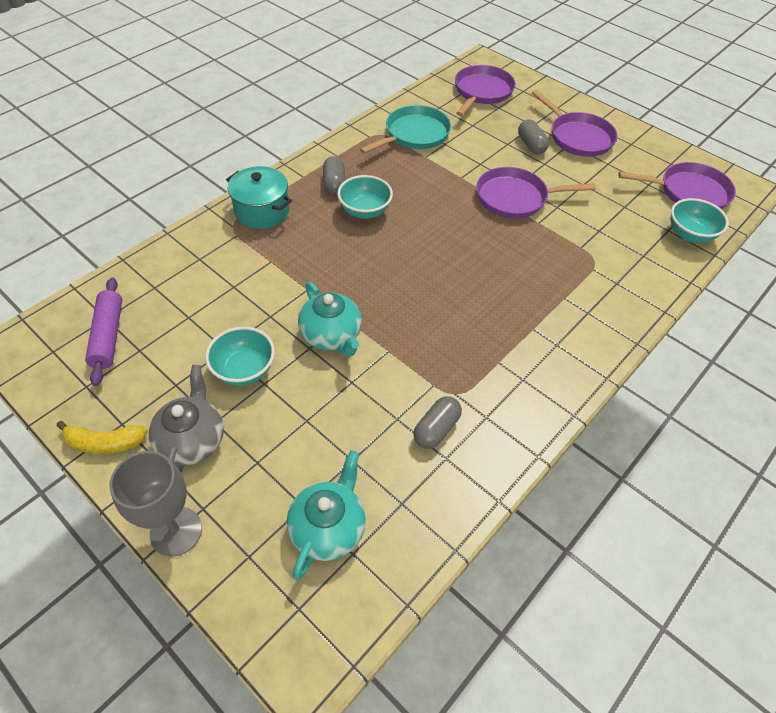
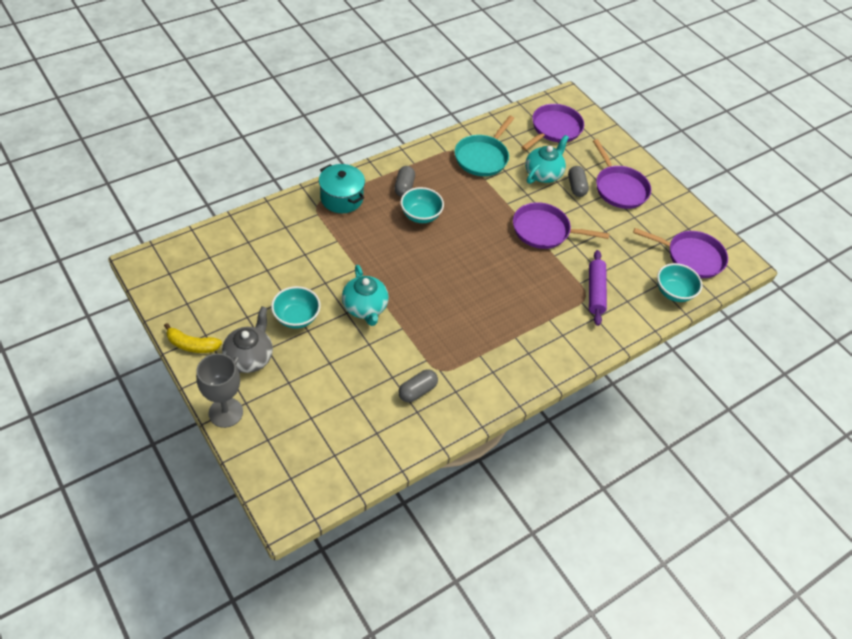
camera: 10 degrees right, 0 degrees up
(108, 336) = (209, 271): purple rolling pin -> purple rolling pin (595, 292)
(328, 528) = (323, 435): turquoise teapot -> turquoise teapot (543, 174)
(414, 134) = (482, 157): turquoise pan -> turquoise pan turned 150 degrees clockwise

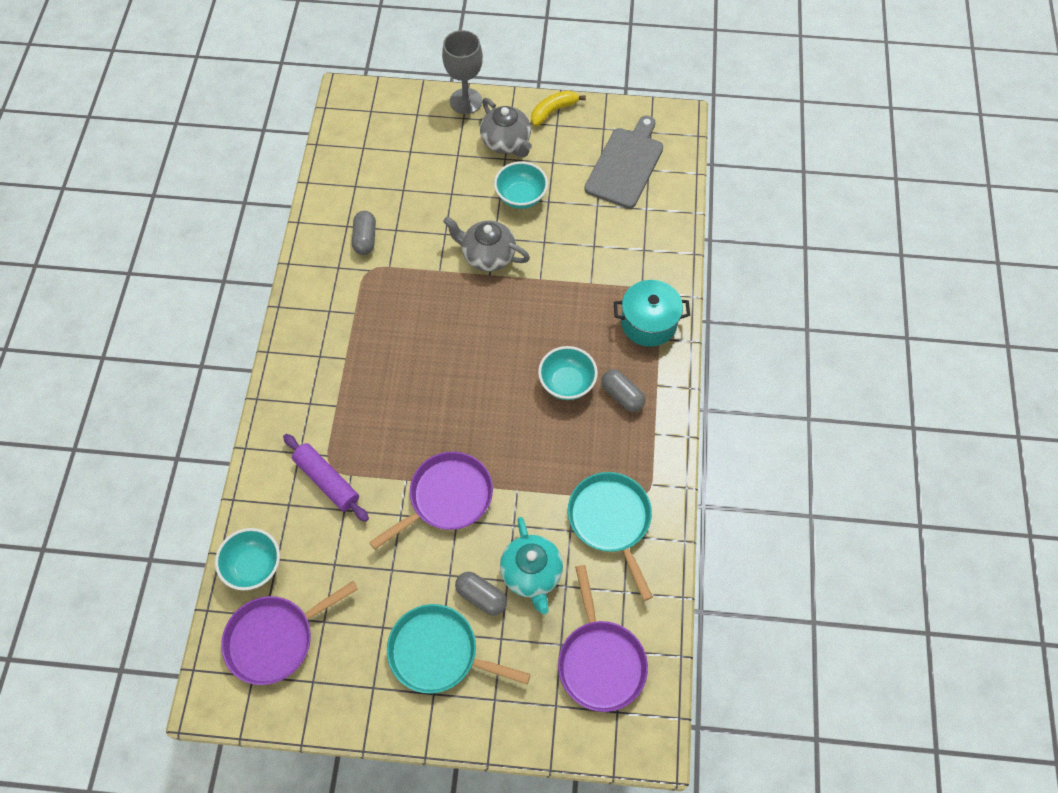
camera: 135 degrees right, 10 degrees up
(215, 272) = (626, 165): none -> grey cutting board
(365, 307) = (487, 255): turquoise teapot -> grey teapot
(619, 188) = (438, 653): purple pan -> turquoise pan

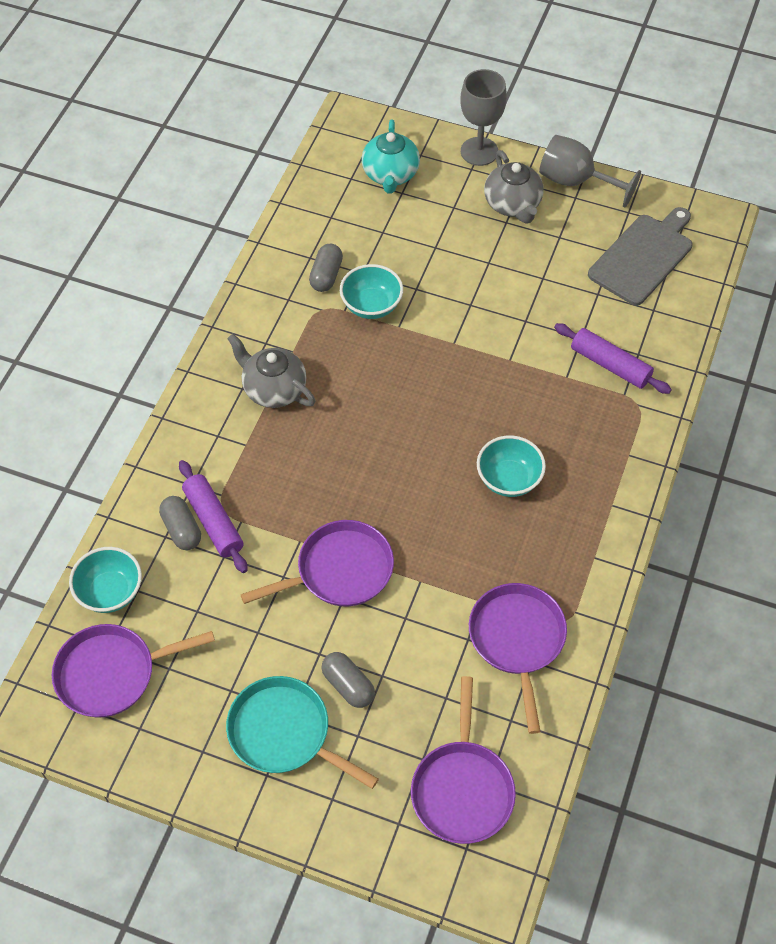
camera: 15 degrees right, 5 degrees down
(487, 255) = (457, 322): grey teapot -> grey teapot (274, 389)
(521, 197) = (513, 267): turquoise bowl -> turquoise bowl (371, 305)
(531, 574) = (411, 675): turquoise teapot -> turquoise teapot (390, 174)
(553, 111) = (576, 182): yellow banana -> grey goblet
(611, 521) = (517, 640): turquoise pan -> purple pan
(622, 396) = (568, 507): grey capsule -> grey capsule (182, 529)
(624, 264) = (610, 365): none -> purple rolling pin
(648, 323) = (621, 435): turquoise pot -> none

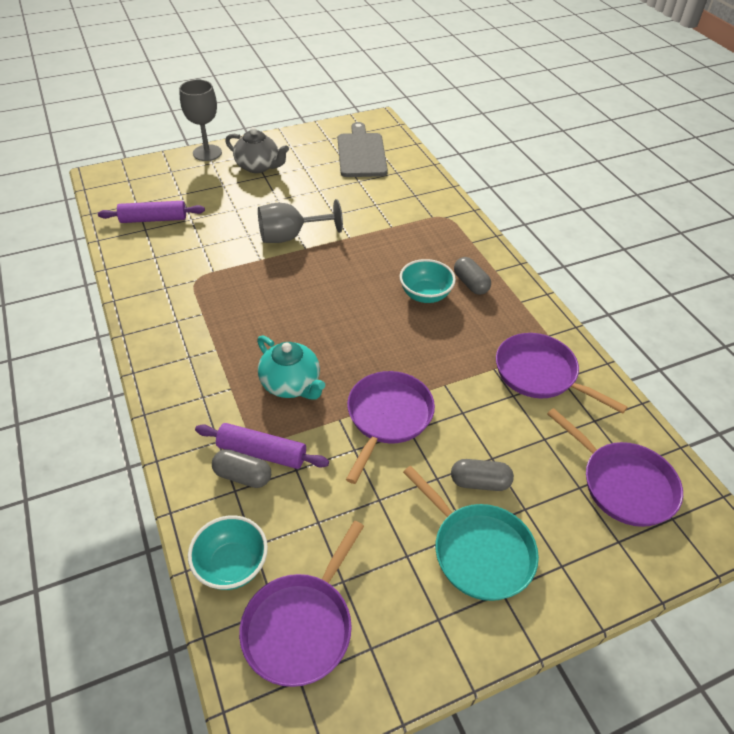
camera: 45 degrees left, 10 degrees down
(274, 389) = (213, 342): grey teapot -> none
(284, 733) = (478, 551): turquoise pan -> turquoise pan turned 120 degrees counterclockwise
(326, 275) = (178, 260): grey capsule -> grey capsule (470, 284)
(371, 305) = (229, 259): turquoise bowl -> none
(390, 174) = (162, 189): turquoise teapot -> turquoise teapot (291, 384)
(576, 182) = (282, 140): grey goblet -> grey goblet (290, 236)
(610, 365) = (407, 208): purple rolling pin -> purple rolling pin (154, 219)

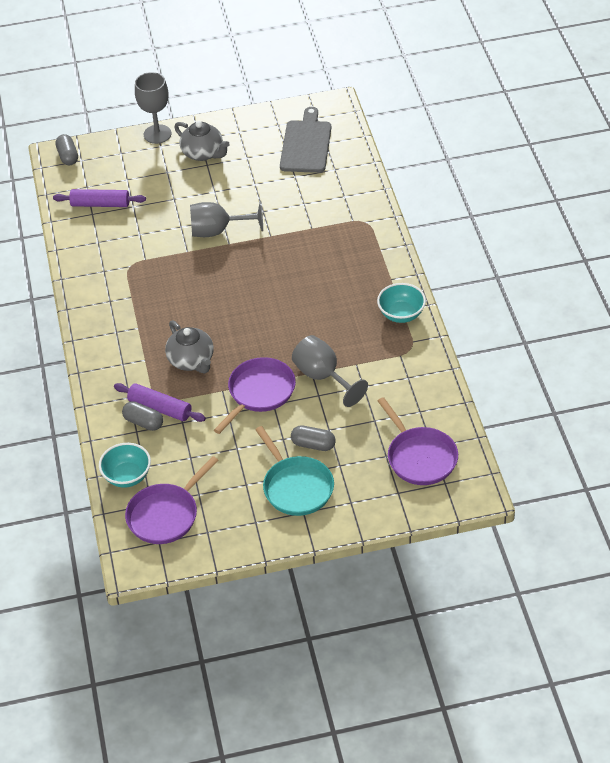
camera: 15 degrees right, 0 degrees up
(291, 384) = (191, 360): turquoise teapot -> grey teapot
(425, 295) = (321, 296): turquoise bowl -> turquoise bowl (401, 314)
(460, 388) = (323, 377): none -> grey goblet
(470, 284) = (364, 289): grey capsule -> grey capsule (68, 156)
(540, 374) = (392, 372): purple pan -> none

